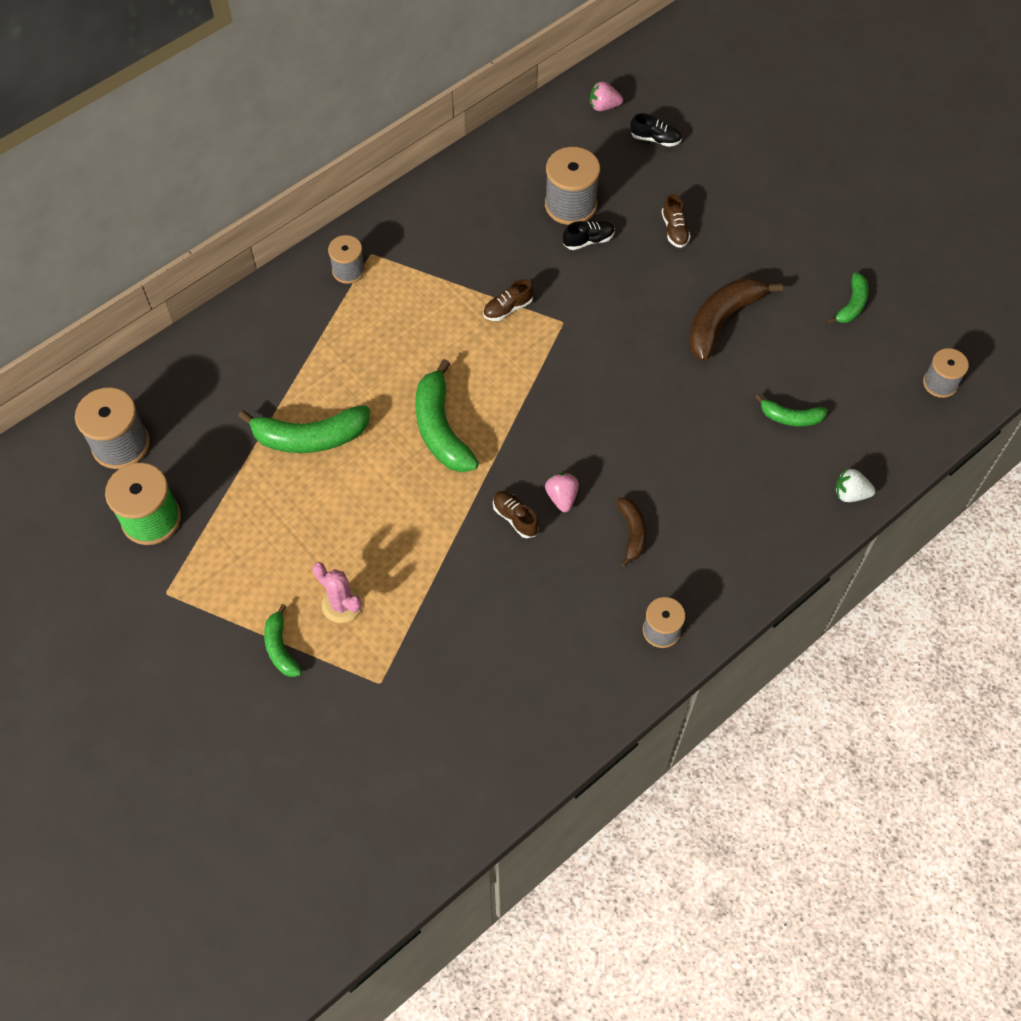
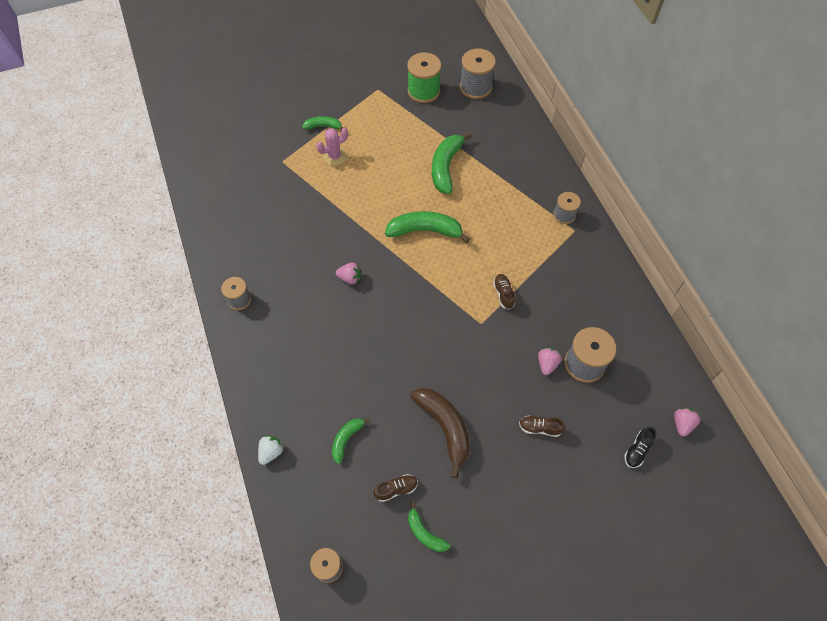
camera: 110 degrees right, 0 degrees up
(515, 518) = (347, 250): brown shoe -> brown shoe (396, 489)
(588, 240) = (547, 364): black shoe -> pink strawberry
(632, 533) = (308, 307): brown banana -> none

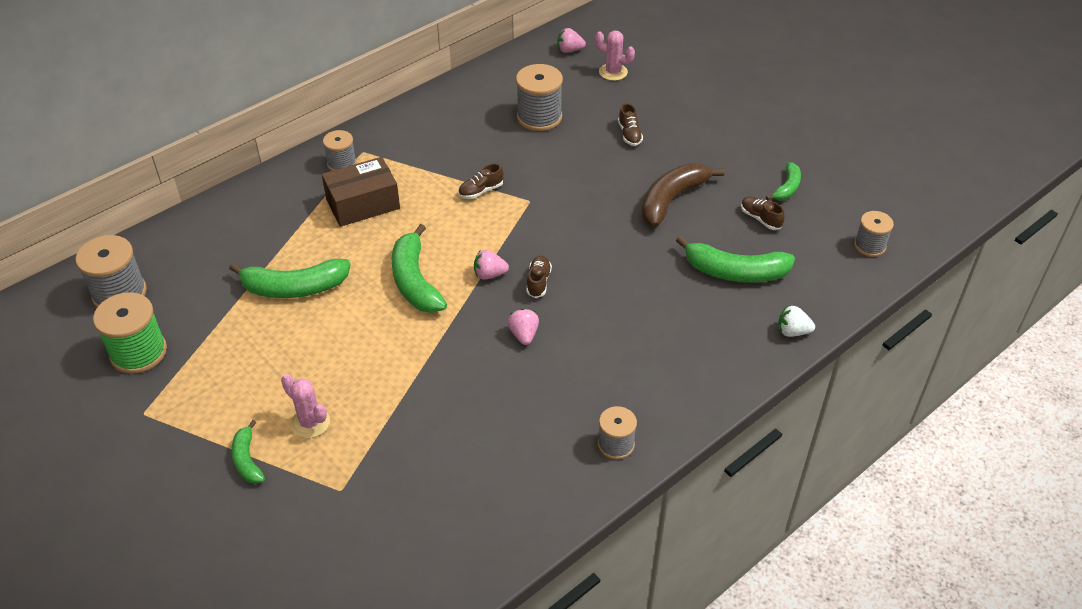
camera: 110 degrees left, 15 degrees down
(346, 439) = (735, 272): green banana -> green banana, size x1.79
(394, 302) = (538, 282): none -> brown shoe
(514, 218) = (363, 204): none -> brown box
(547, 364) = (554, 142): pink strawberry -> pink strawberry (489, 274)
(637, 450) = (613, 72): black shoe -> pink cactus

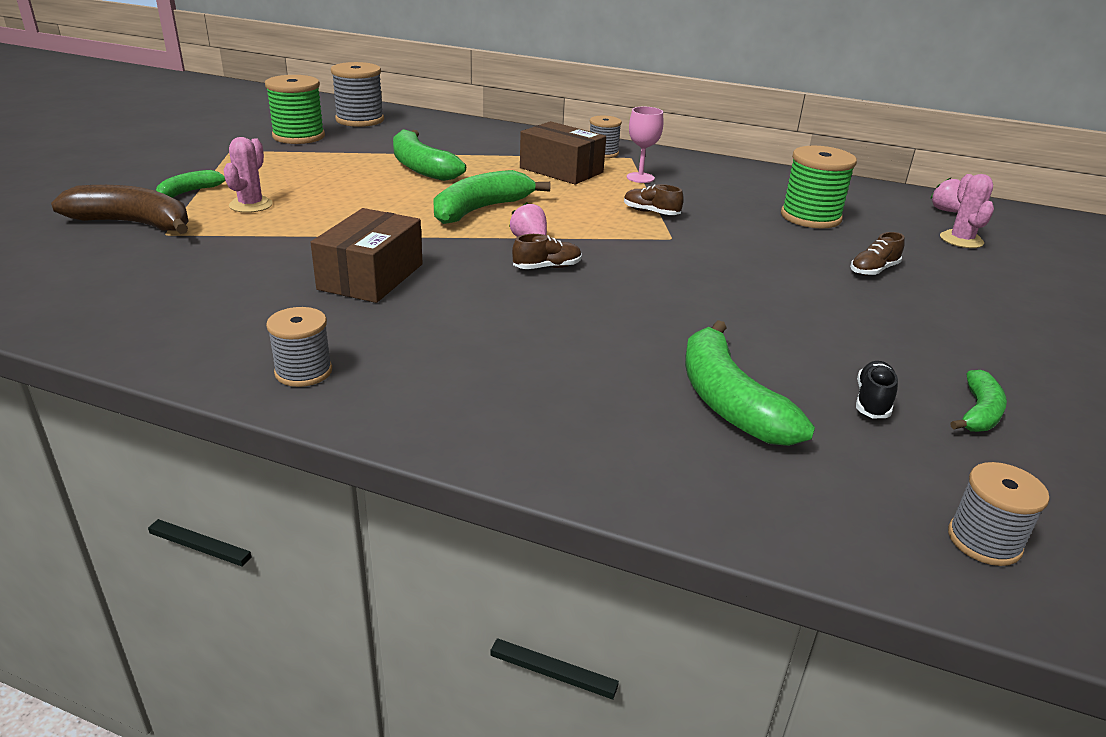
camera: 60 degrees right, 15 degrees down
(411, 166) = (640, 178): none -> pink goblet
(499, 379) = (371, 276): none -> brown box
(524, 335) = (453, 276): pink strawberry -> none
(539, 117) = (810, 217): grey spool -> green spool
(672, 199) = (802, 321): brown banana -> brown banana (134, 224)
(760, 218) = (872, 401): brown shoe -> black shoe
(787, 188) = (979, 413): green banana -> green banana turned 60 degrees counterclockwise
(792, 331) = (660, 487): white strawberry -> none

